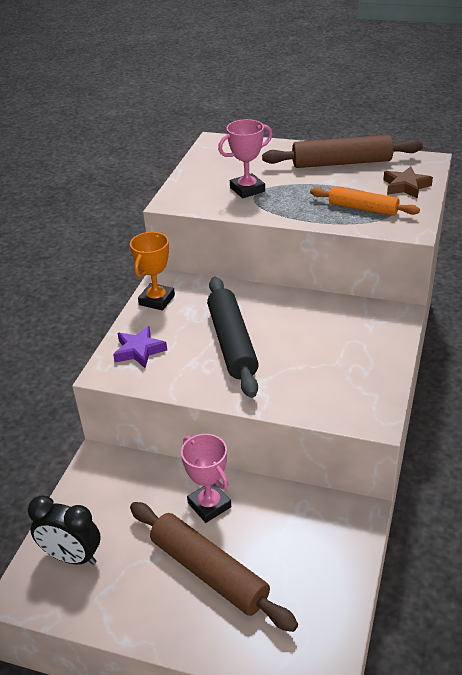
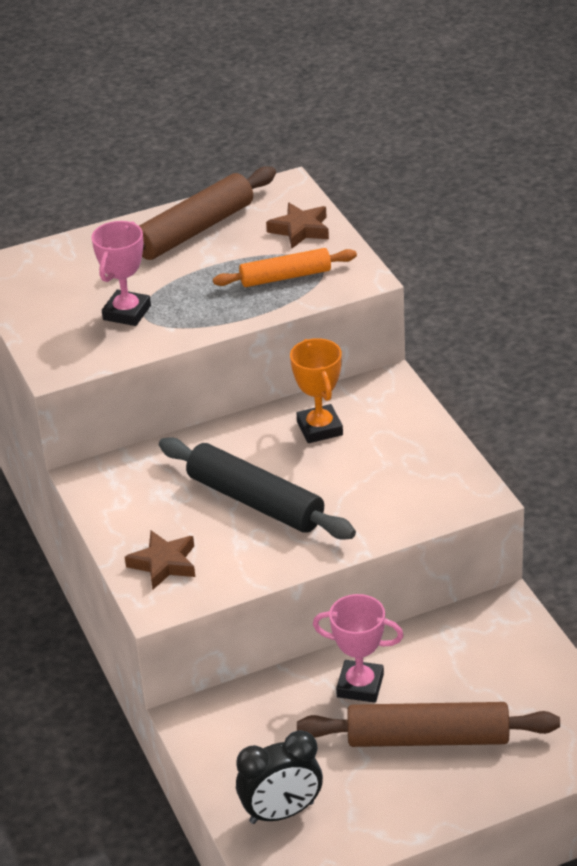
camera: 40 degrees left, 0 degrees up
(139, 350) = (163, 564): purple star -> brown star
(157, 300) = (109, 502): orange trophy -> orange trophy (320, 428)

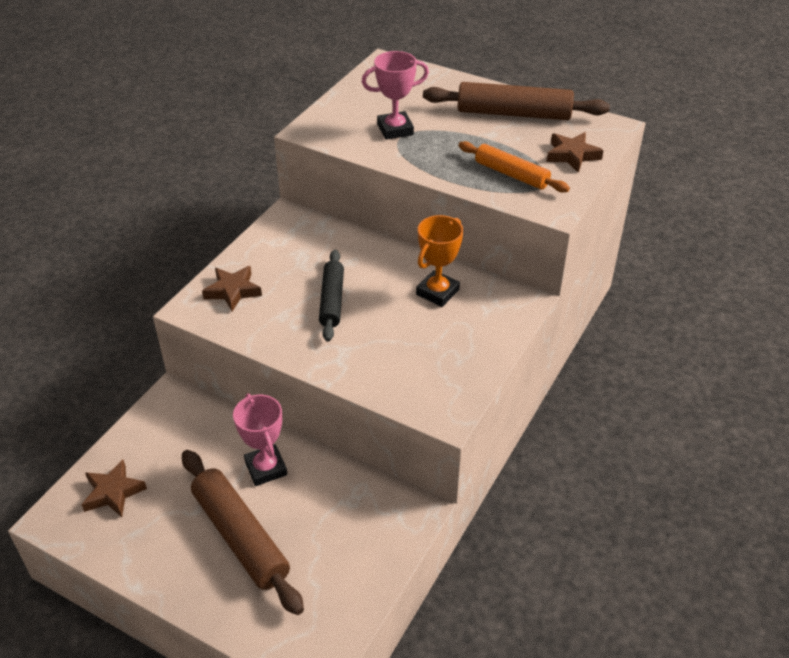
camera: 50 degrees right, 5 degrees up
(255, 501) = (332, 301): black rolling pin -> black rolling pin, size x0.64
(282, 812) = (113, 492): black clock -> brown star

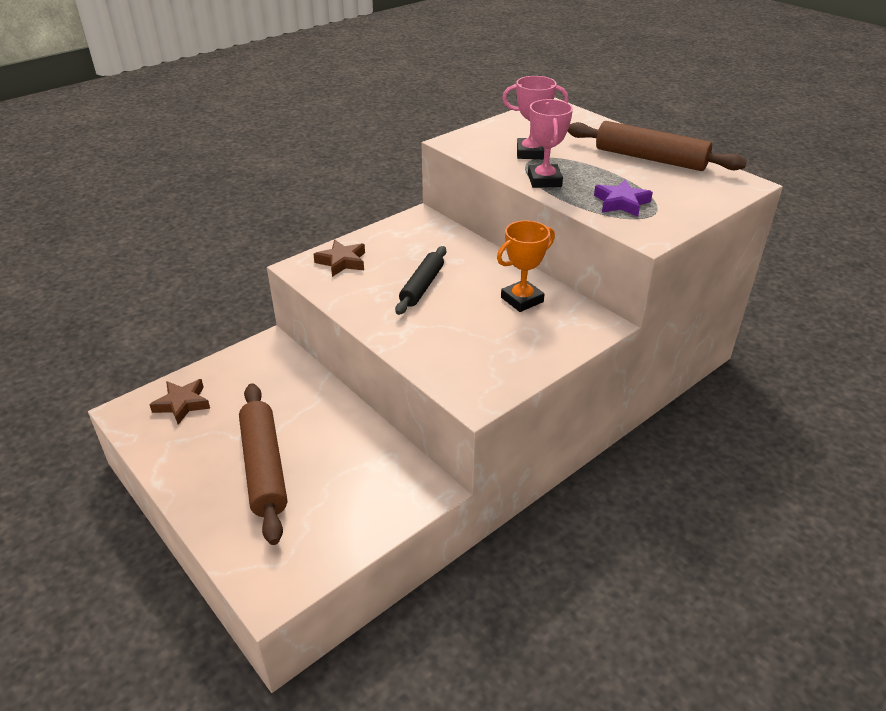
camera: 20 degrees right, 5 degrees down
(266, 468) = (316, 418): pink trophy -> pink trophy (544, 180)
(511, 174) = (621, 203): orange rolling pin -> purple star
(572, 155) = (691, 198): brown star -> none

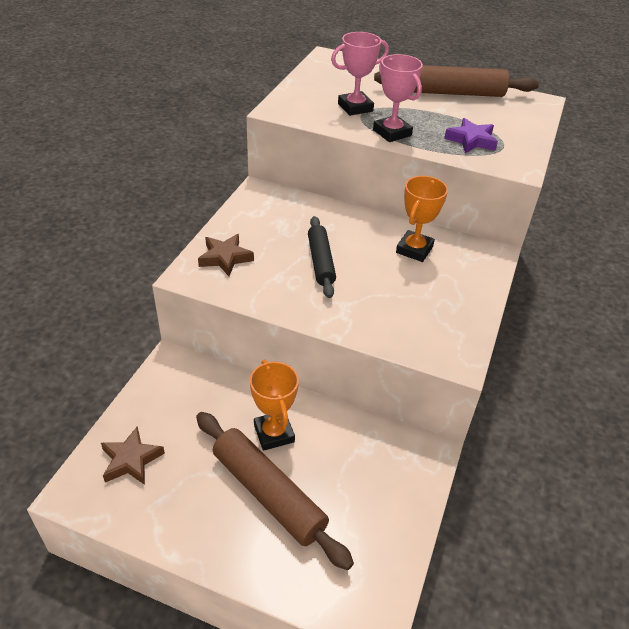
camera: 30 degrees left, 5 degrees up
(306, 425) = (274, 433): none -> orange trophy

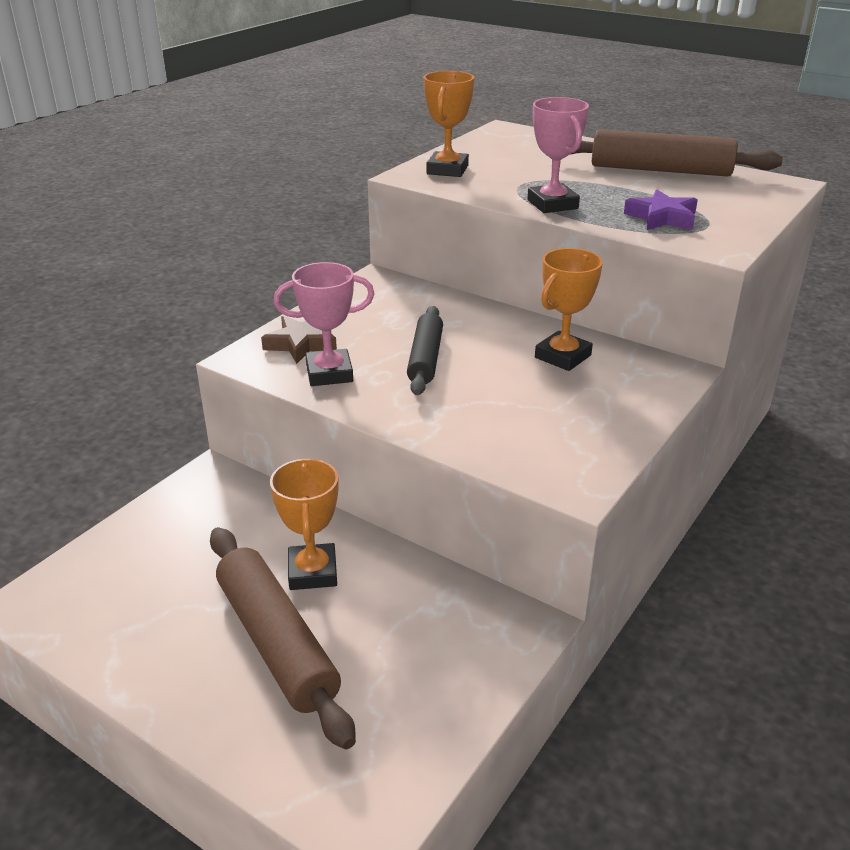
camera: 15 degrees right, 10 degrees down
(131, 460) = (113, 577): brown star -> none
(303, 102) = (447, 170): none -> orange trophy
(355, 107) = (515, 178): pink trophy -> pink trophy (329, 373)

